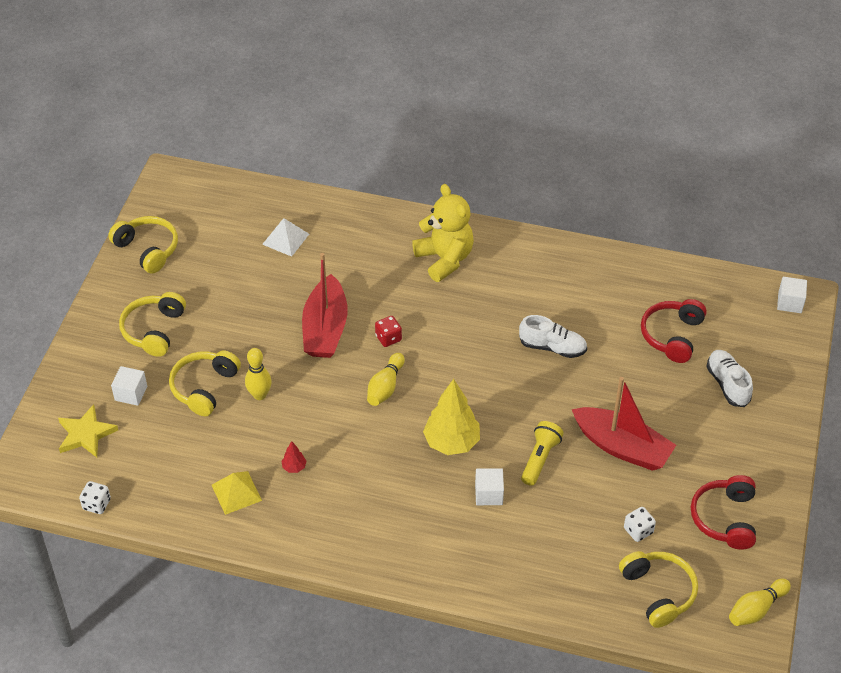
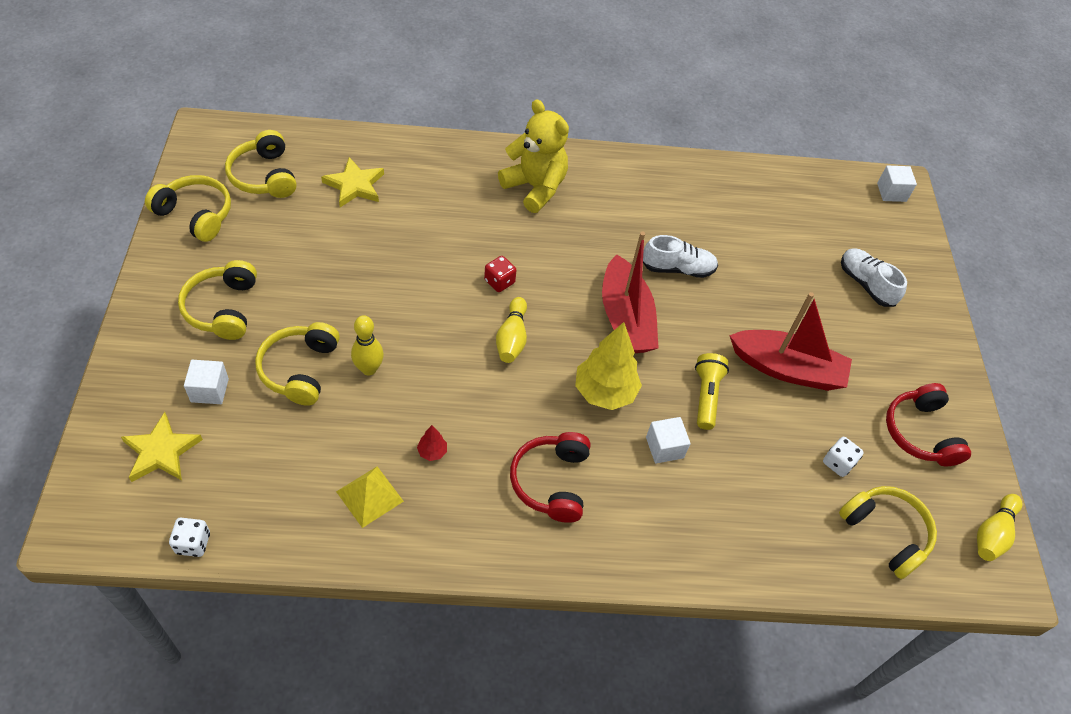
camera: 20 degrees left, 5 degrees up
(210, 222) = (264, 176): none -> yellow headphones
(285, 239) = (355, 185): white pyramid -> yellow star
(325, 328) = (425, 280): red boat -> red boat (625, 318)
(672, 336) = (793, 240): red headphones -> red headphones (551, 482)

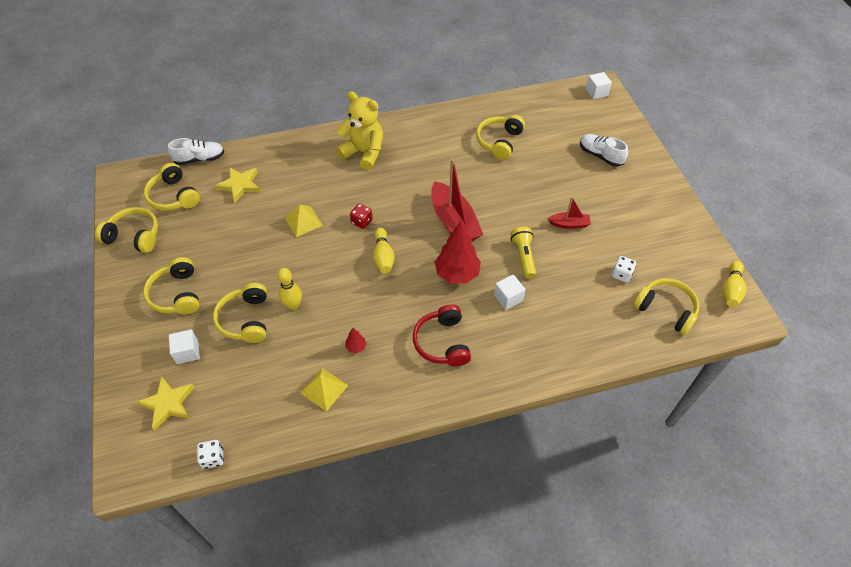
camera: 10 degrees left, 0 degrees up
(421, 258) = (303, 221): none -> yellow pyramid
(604, 392) = (457, 274): yellow tree -> red tree
(678, 268) = (477, 179): white shoe -> white shoe (200, 159)
(727, 224) = (499, 142): none -> yellow headphones
(787, 369) = (569, 224): red boat -> red boat, size x0.51
(920, 433) = (665, 240): red headphones -> none

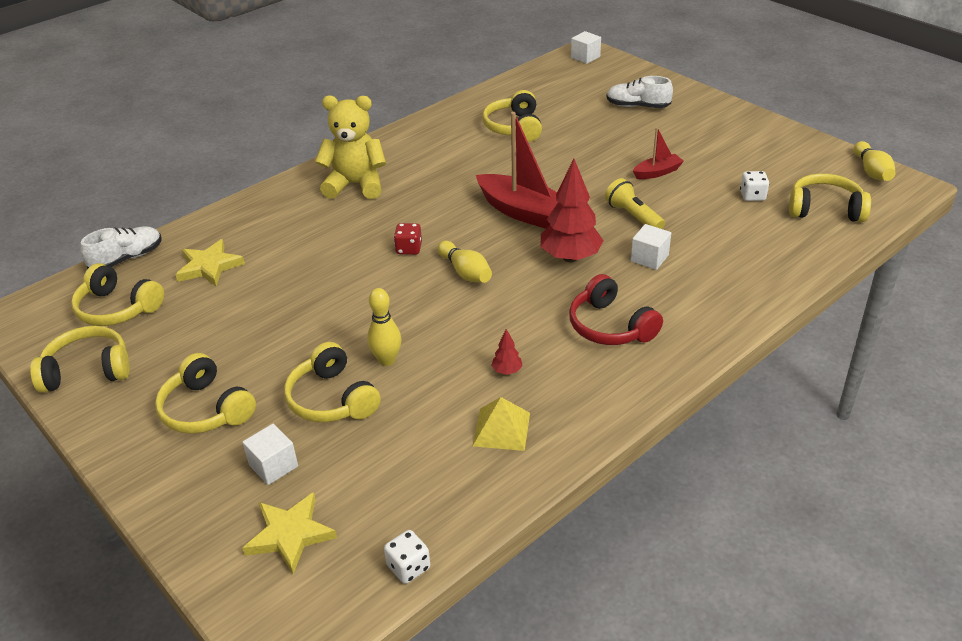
camera: 25 degrees left, 15 degrees down
(303, 221) = (330, 273): yellow pyramid -> none

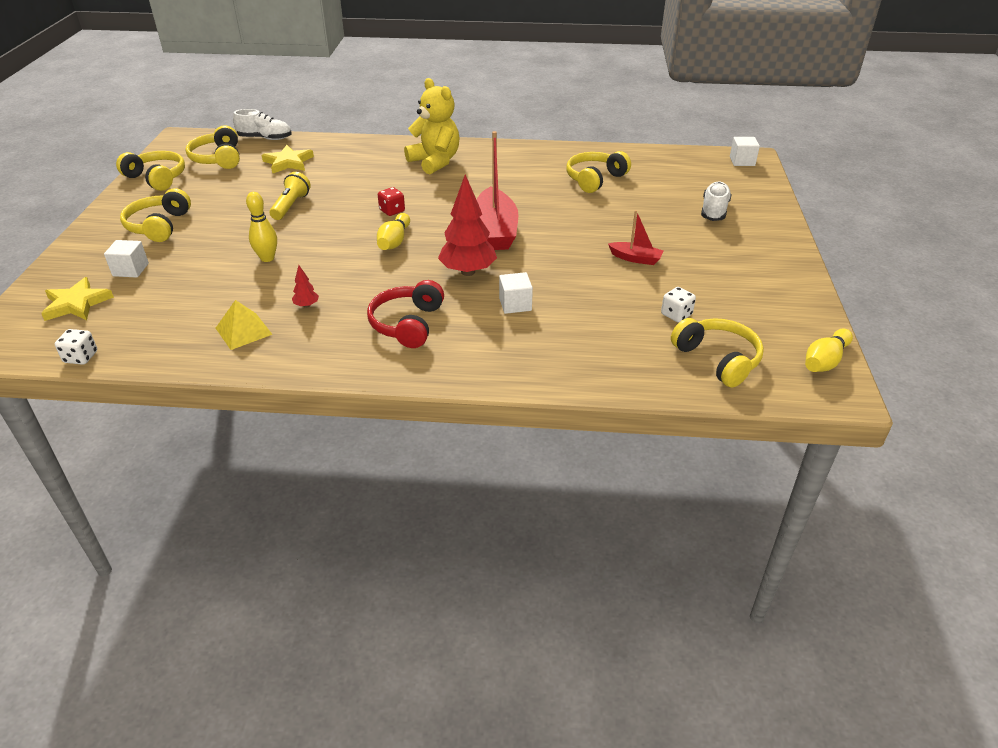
camera: 45 degrees right, 0 degrees up
(332, 399) = (209, 258): yellow headphones -> none
(633, 216) = (559, 274): yellow flashlight -> yellow flashlight (291, 206)
(637, 106) = (714, 211): white shoe -> white shoe turned 45 degrees clockwise

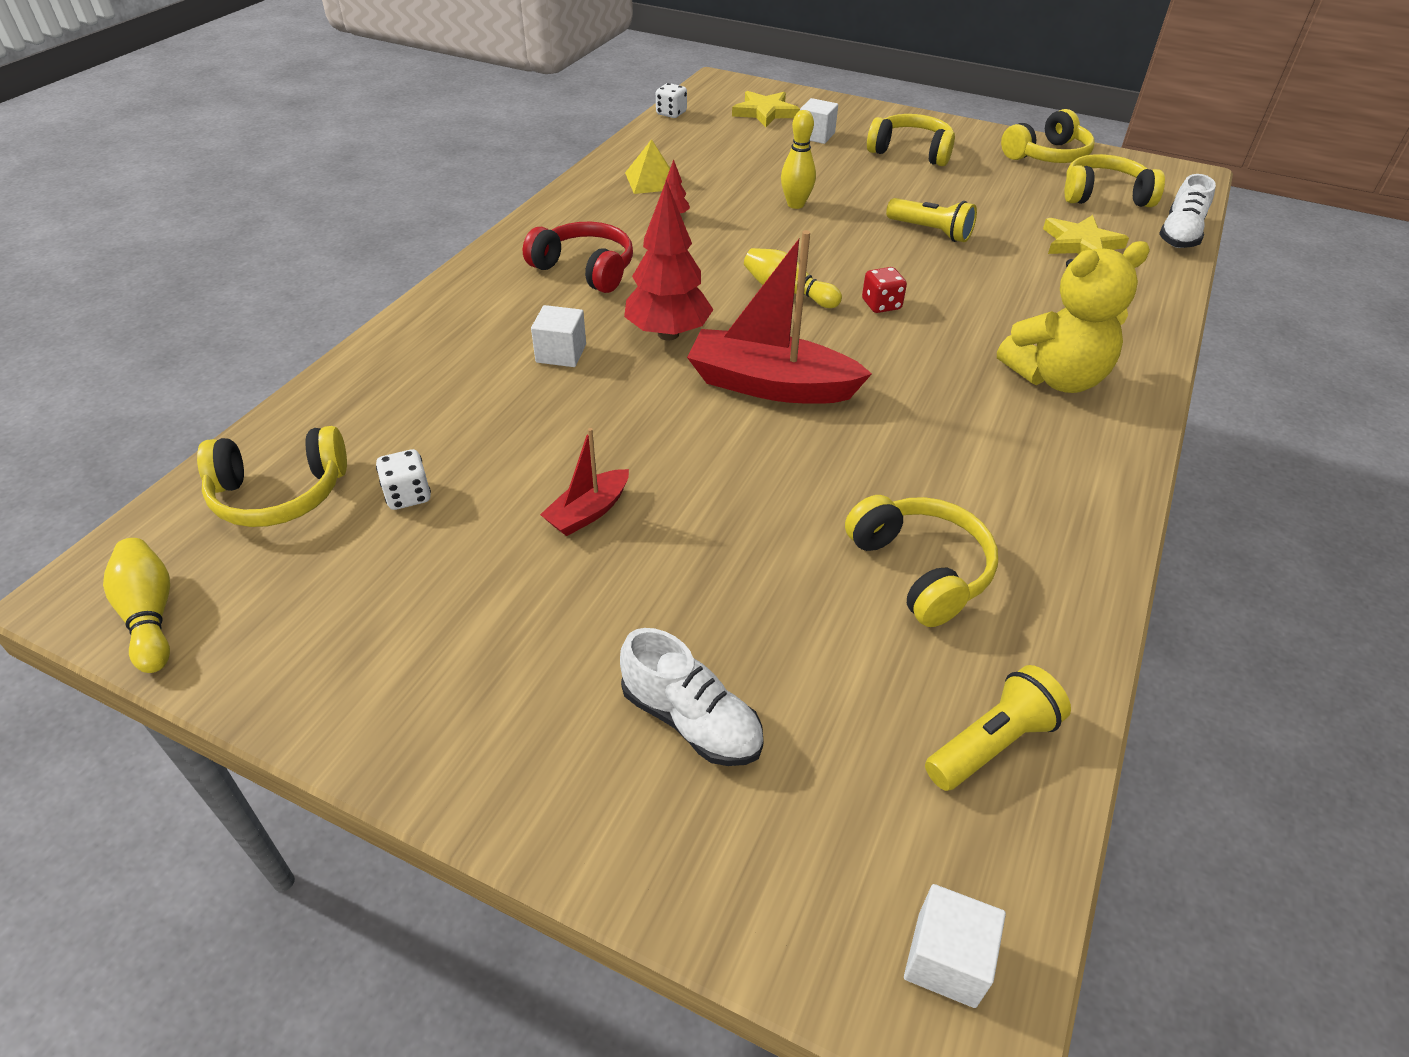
camera: 110 degrees right, 5 degrees up
(663, 160) = (992, 743): none -> yellow flashlight

